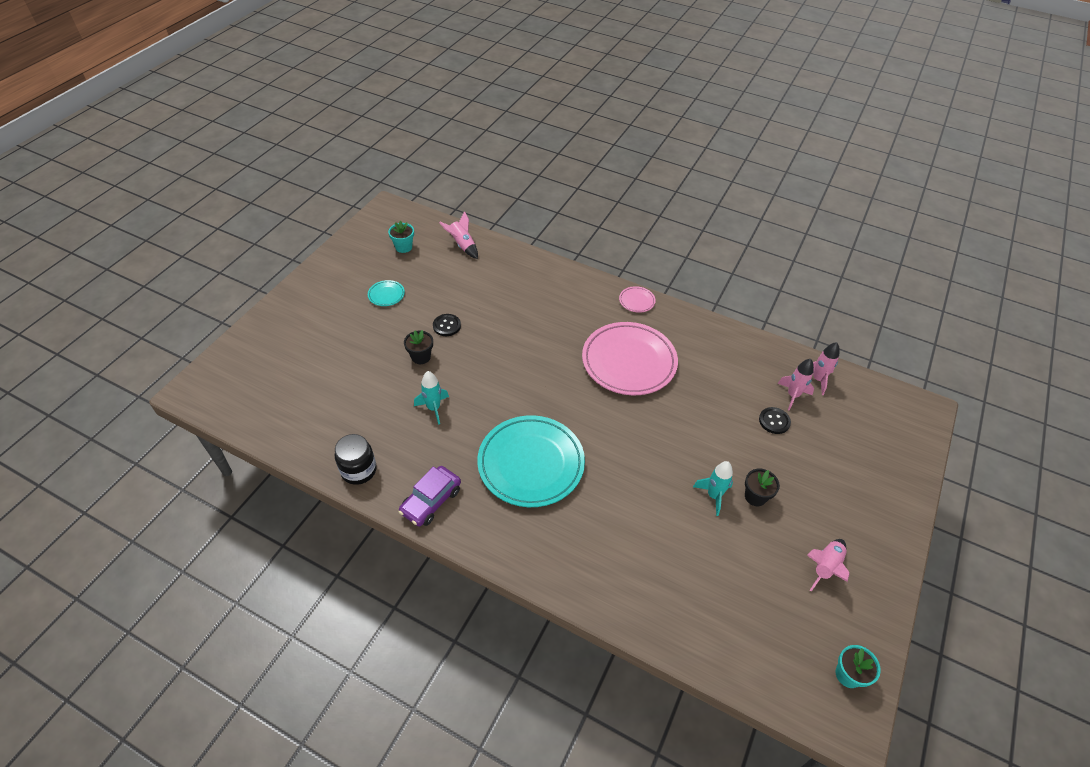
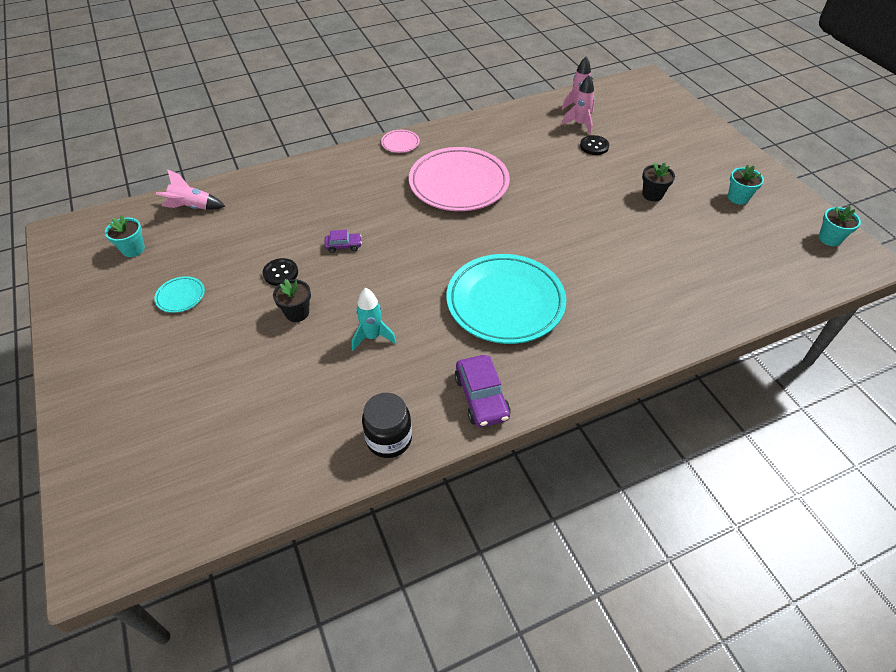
camera: 50 degrees left, 0 degrees up
(500, 340) = (343, 246): none -> purple car
(713, 496) = (633, 215): turquoise rocket -> none
(825, 567) = (738, 197): pink rocket -> turquoise flower pot

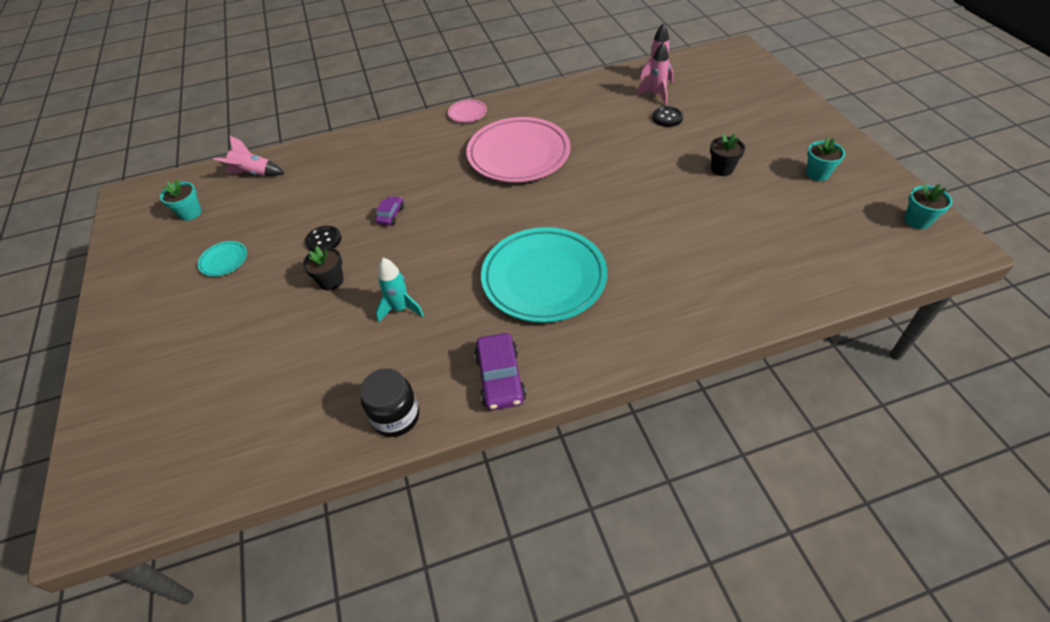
camera: 10 degrees right, 0 degrees up
(343, 246) = (391, 215): purple car -> purple car turned 75 degrees counterclockwise

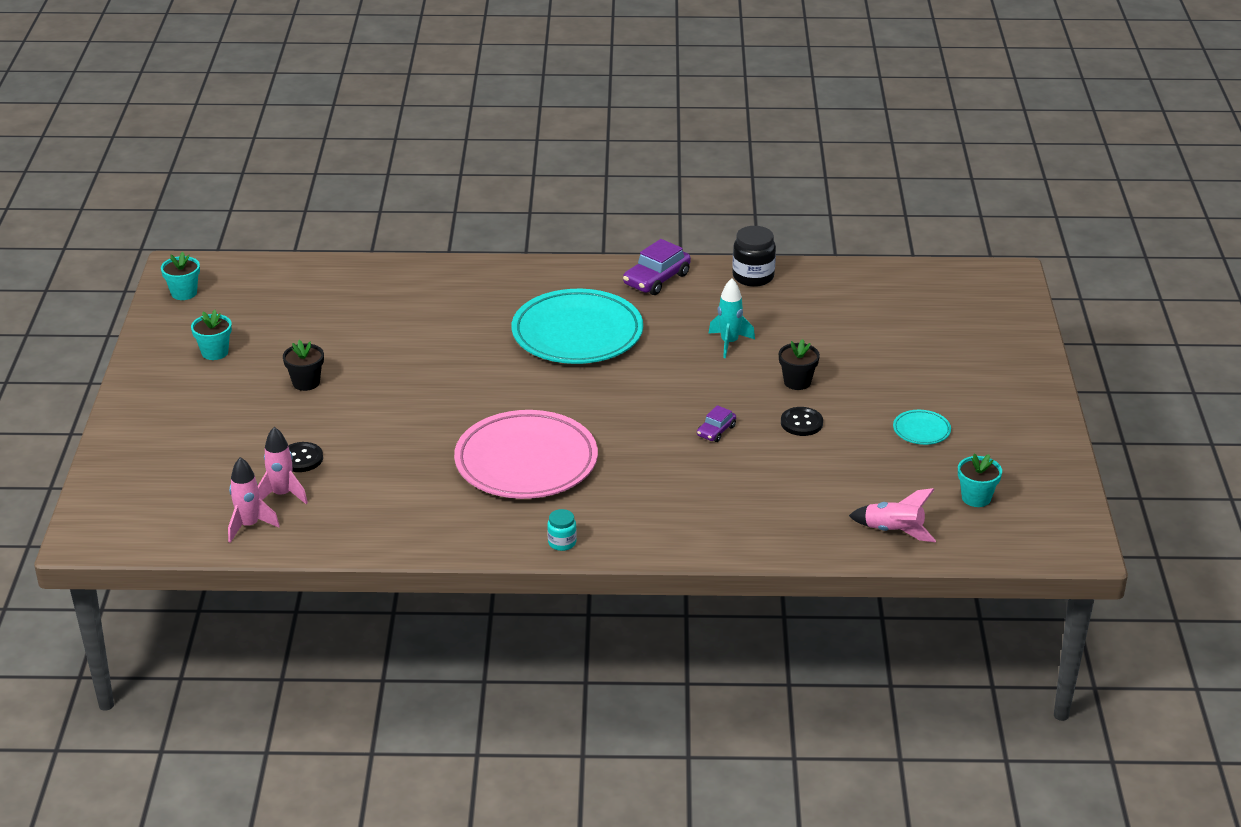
camera: 165 degrees left, 15 degrees down
(467, 113) = (562, 542): pink plate -> turquoise jar
(500, 378) = (656, 279): purple car -> purple car turned 150 degrees counterclockwise

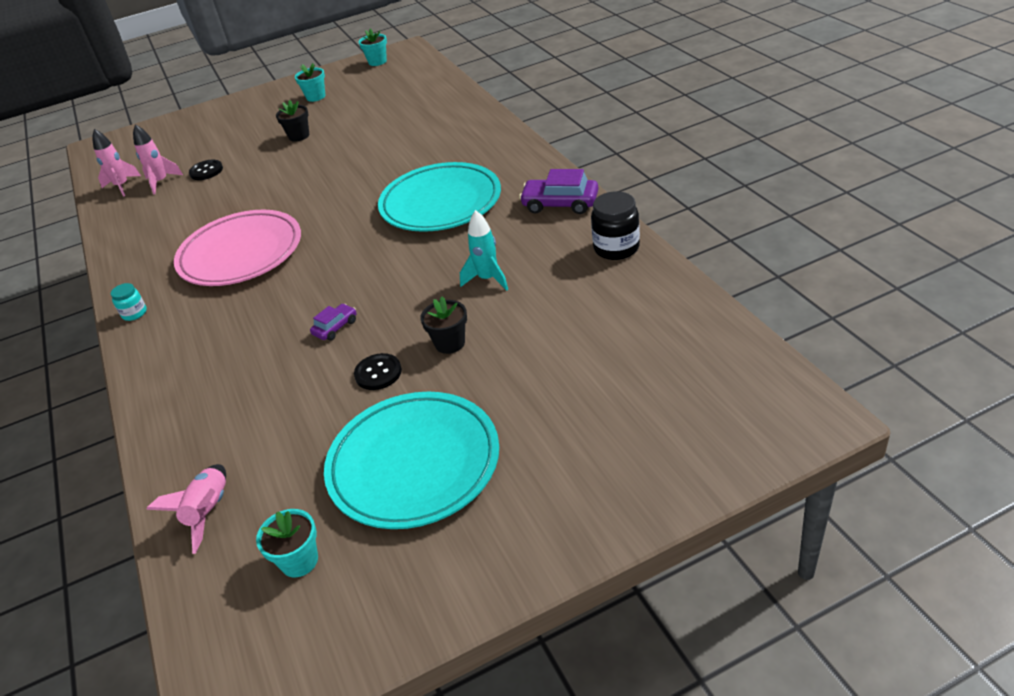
camera: 70 degrees right, 5 degrees up
(716, 431) = (335, 327): purple car -> purple car turned 120 degrees clockwise
(921, 430) = (414, 464): turquoise plate -> turquoise plate, size x2.43

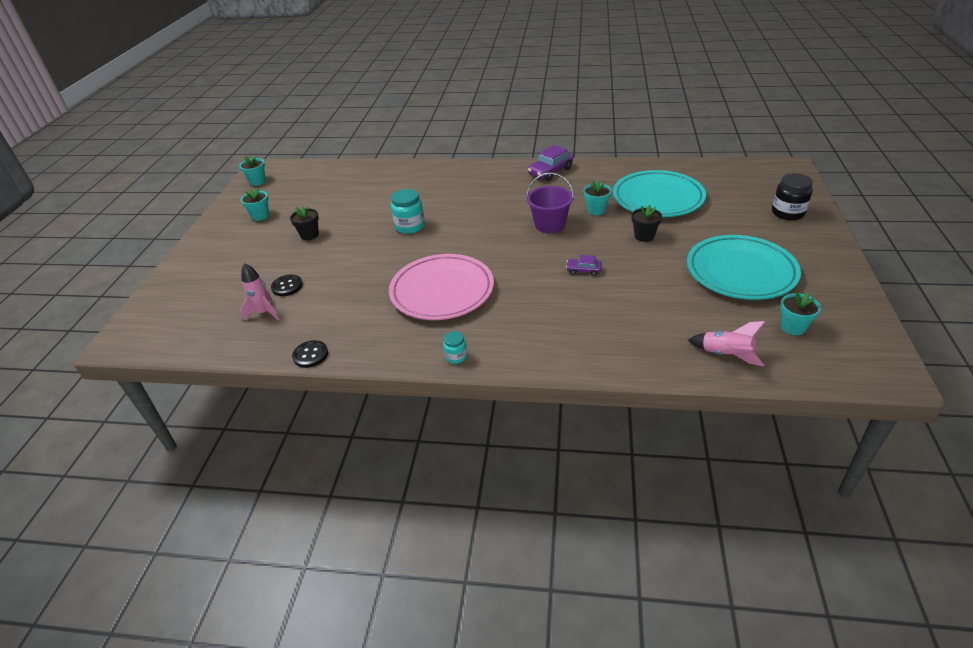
camera: 60 degrees left, 0 degrees up
(122, 186) = (232, 336): pink rocket -> none
(335, 327) = (583, 270): purple car -> purple car turned 60 degrees counterclockwise
(352, 177) = (410, 226): none -> turquoise jar
(378, 373) = (647, 265): black button -> black button (310, 355)
(423, 260) = (549, 225): none -> purple bucket
(441, 203) = (494, 204): turquoise plate -> turquoise plate (658, 198)
(487, 279) = (596, 210): turquoise rocket -> turquoise flower pot
(616, 248) = (614, 169): black jar -> black jar (787, 213)

